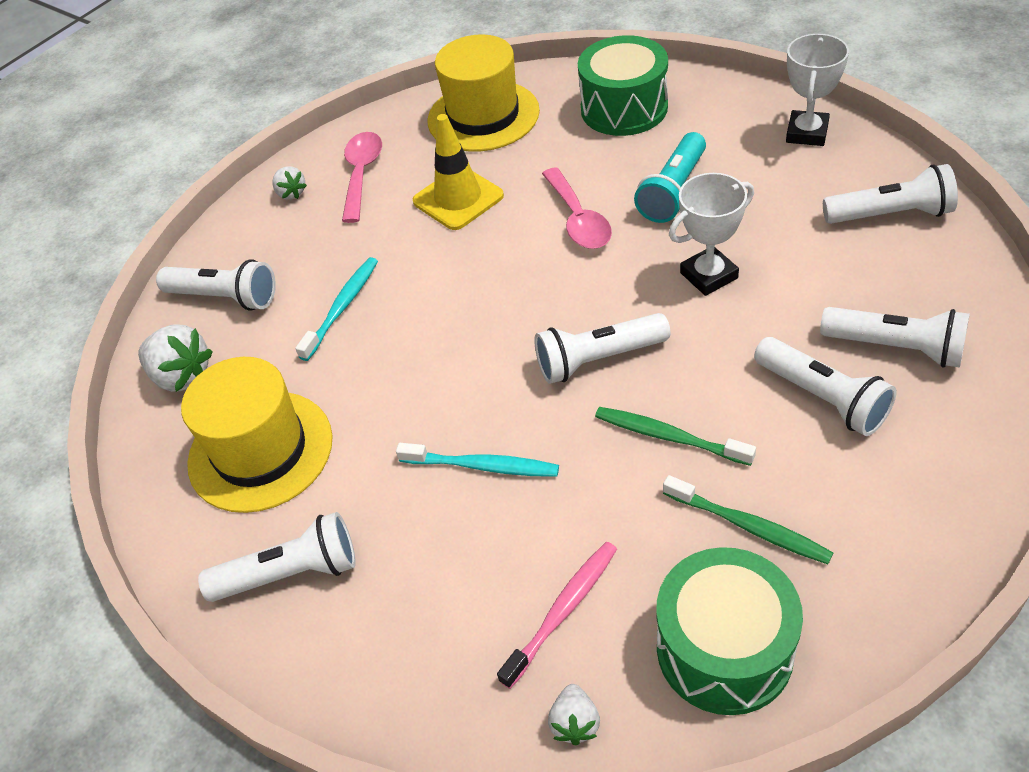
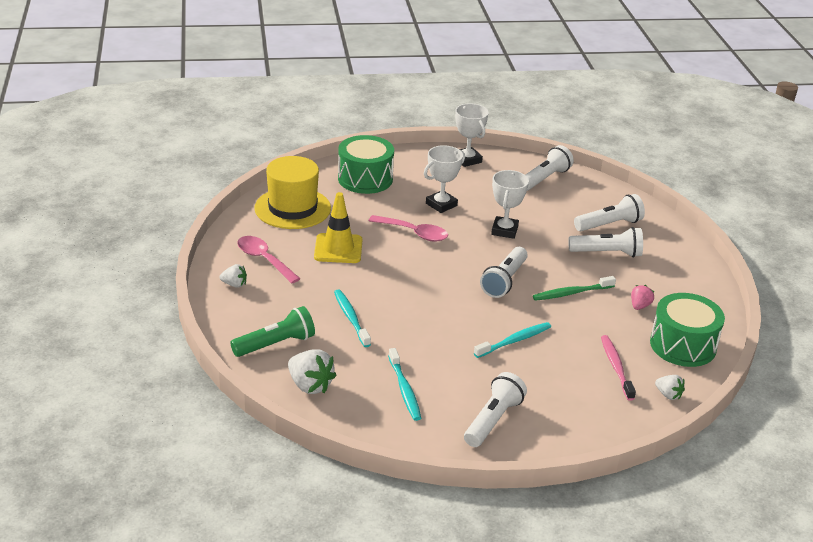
camera: 55 degrees left, 15 degrees down
(182, 376) = (310, 385): white strawberry -> white strawberry turned 60 degrees clockwise
(225, 298) = (276, 344): white flashlight -> green flashlight
(260, 450) = (404, 390): yellow hat -> turquoise toothbrush
(673, 191) = (441, 204): turquoise flashlight -> white trophy
(749, 526) = (639, 306): green toothbrush -> pink strawberry

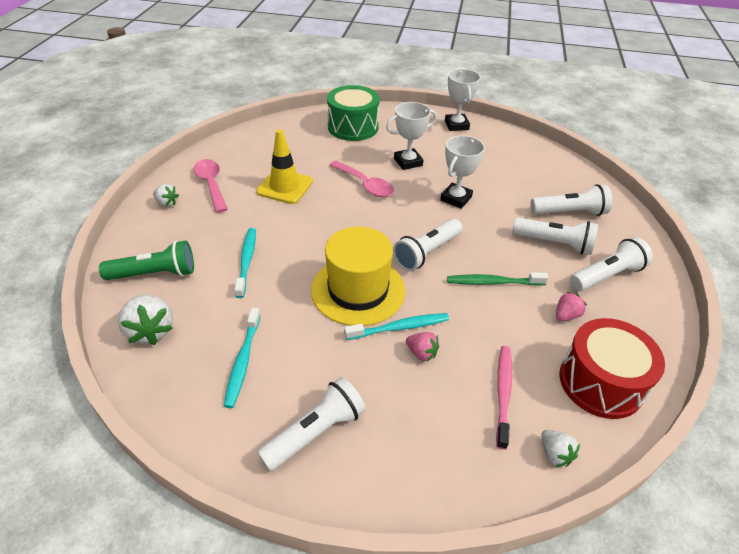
camera: 20 degrees right, 10 degrees up
(292, 208) = (271, 142): yellow hat -> yellow hat (358, 290)
(542, 354) = (421, 353): none -> pink strawberry
(544, 179) = (522, 154): white flashlight -> white flashlight (607, 276)
(683, 345) = (600, 382): green drum -> red drum

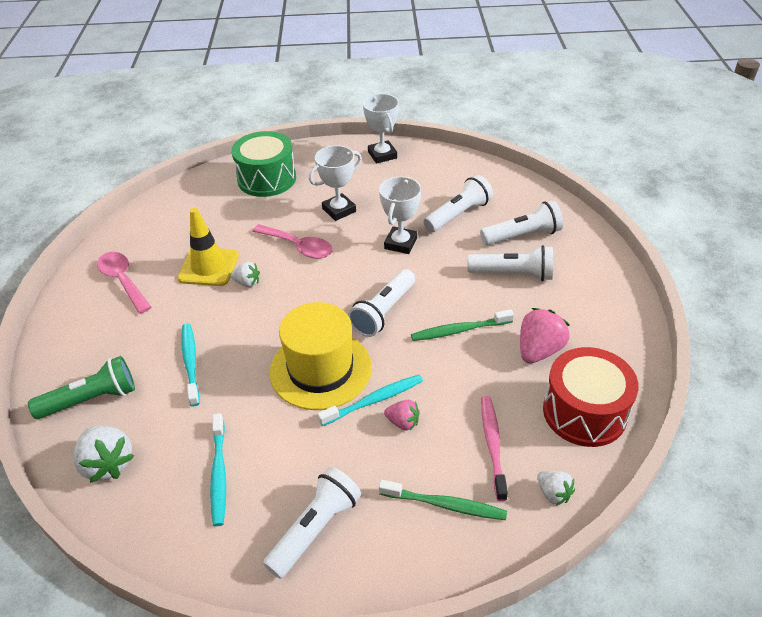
camera: 10 degrees left, 0 degrees up
(167, 203) = (78, 314): white strawberry -> white strawberry (247, 283)
(444, 439) = (445, 505): none -> green toothbrush
(566, 315) = (539, 350): pink strawberry -> pink strawberry, size x1.73
(607, 276) = (572, 299): white flashlight -> white flashlight (458, 215)

